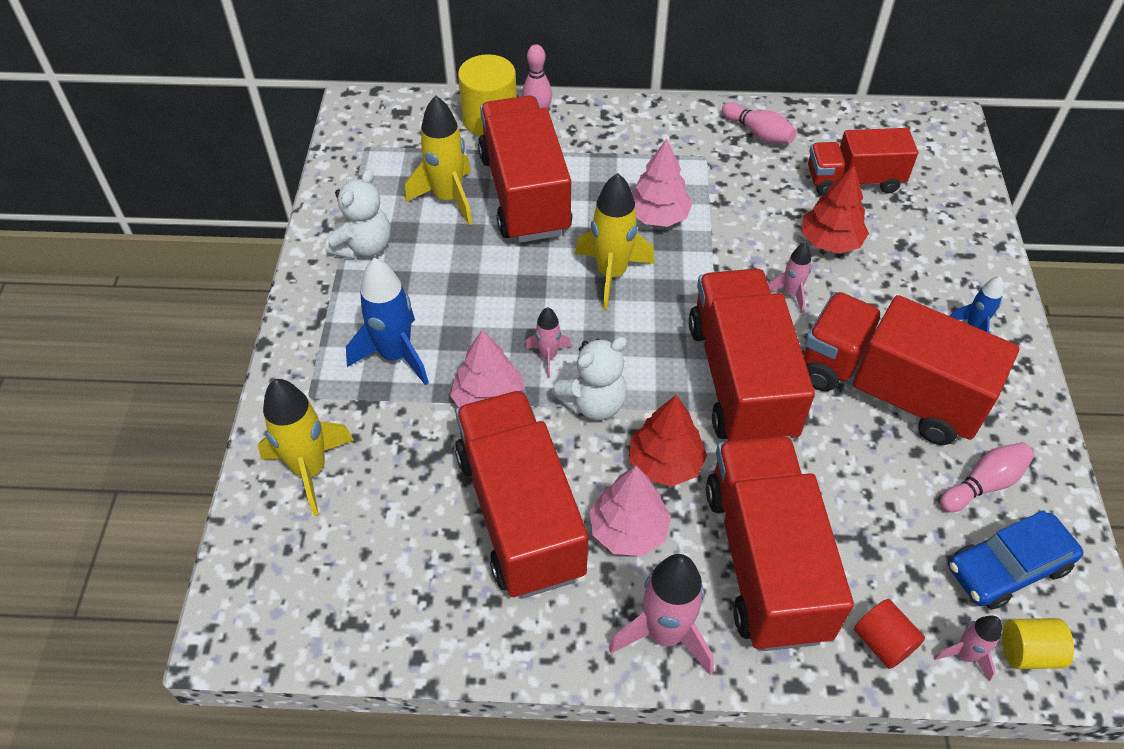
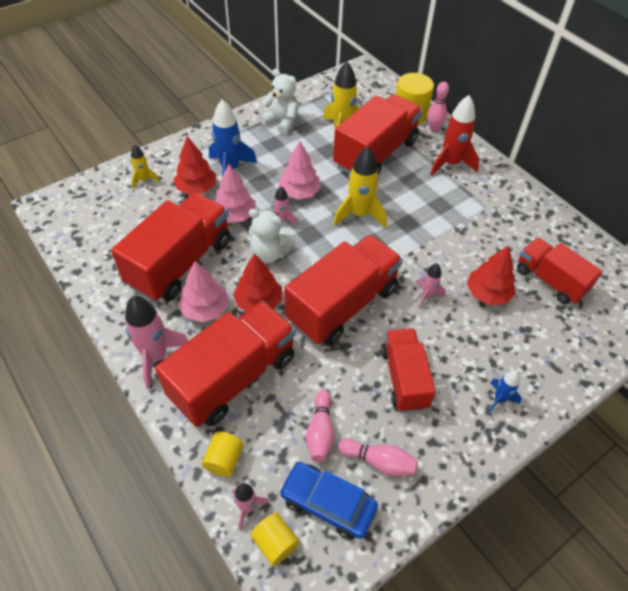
camera: 50 degrees right, 0 degrees up
(310, 470) = (144, 180): yellow rocket -> yellow rocket, size x0.54
(364, 247) = (282, 122): white teddy bear -> white teddy bear turned 135 degrees counterclockwise
(394, 415) = (196, 188): none -> red tree
(610, 140) = (450, 164): none -> red rocket
(658, 216) = (419, 211): pink tree -> pink tree (299, 192)
(758, 133) = (533, 219): pink bowling pin -> pink bowling pin (320, 432)
(883, 642) = (224, 460): red cylinder -> yellow cylinder
(889, 390) = (404, 378): red truck -> red truck, size x0.62

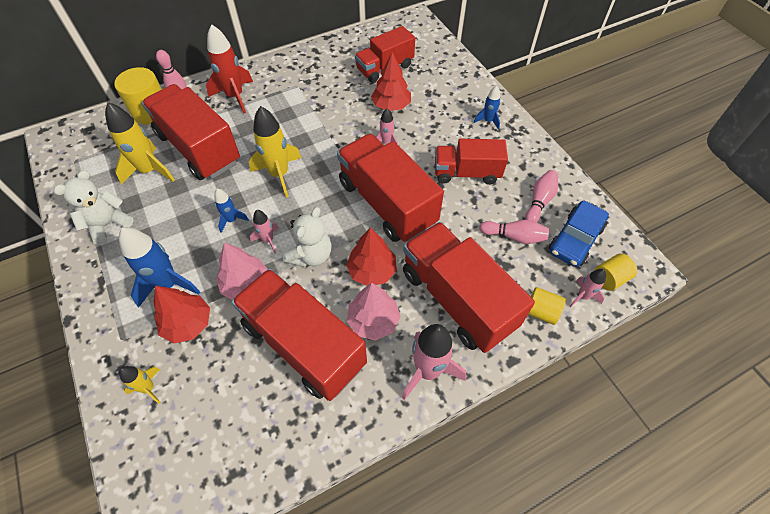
camera: 80 degrees left, 5 degrees up
(299, 192) = (231, 220): pink tree -> blue rocket

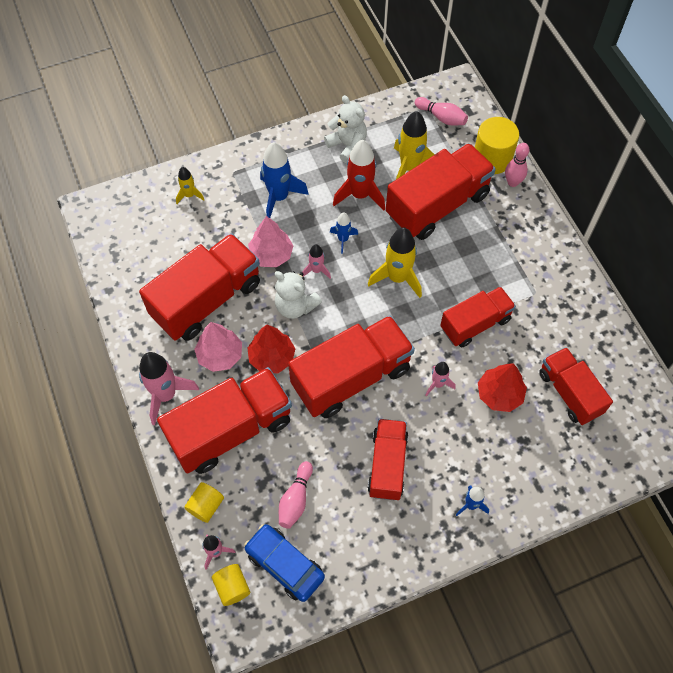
camera: 95 degrees right, 5 degrees up
(188, 323) = (240, 215): red tree -> none
(235, 96) = (515, 232): red rocket -> red rocket (360, 195)
(327, 120) = (475, 324): none -> red truck
(539, 201) = (340, 538): pink bowling pin -> pink bowling pin (441, 117)

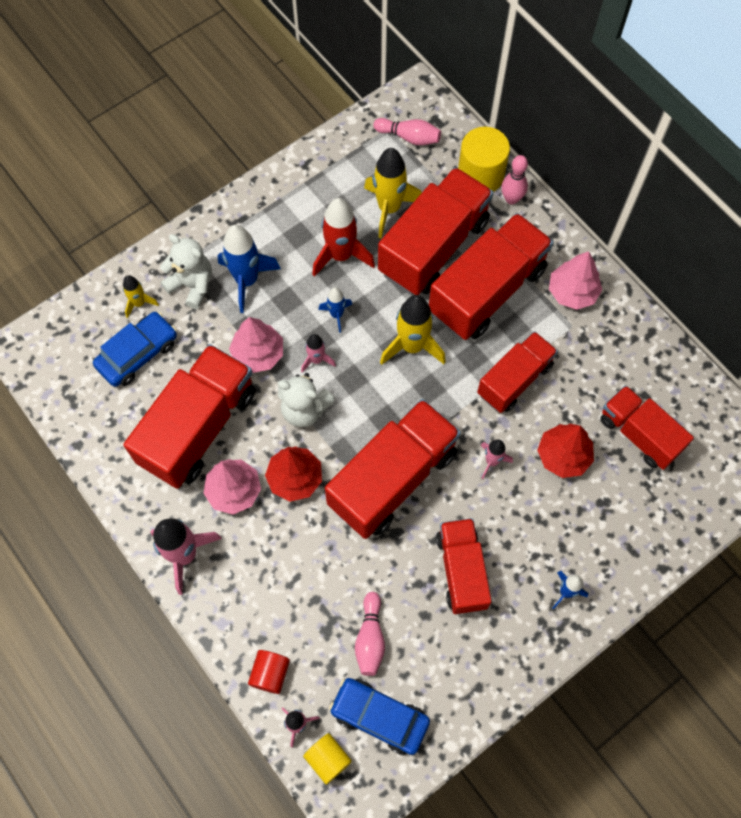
camera: 15 degrees left, 5 degrees up
(176, 233) = (138, 354): none -> blue car
(206, 506) = (270, 673): yellow cylinder -> red cylinder
(231, 430) = (273, 577): red truck -> red truck (487, 291)
(347, 145) = (309, 197): white teddy bear -> white teddy bear (192, 285)
(543, 266) = (572, 292): none -> pink tree

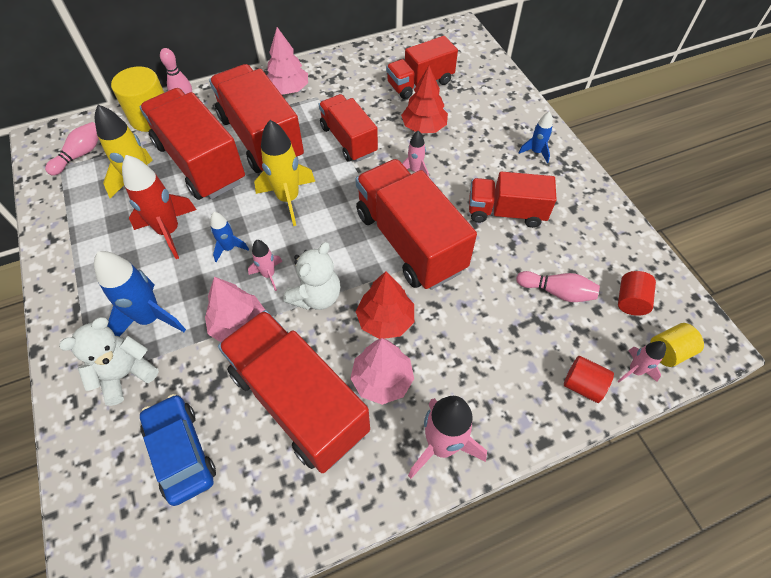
camera: 75 degrees left, 10 degrees down
(139, 303) = (117, 438): yellow rocket -> none
(379, 717) = (630, 301): blue car -> red cylinder

